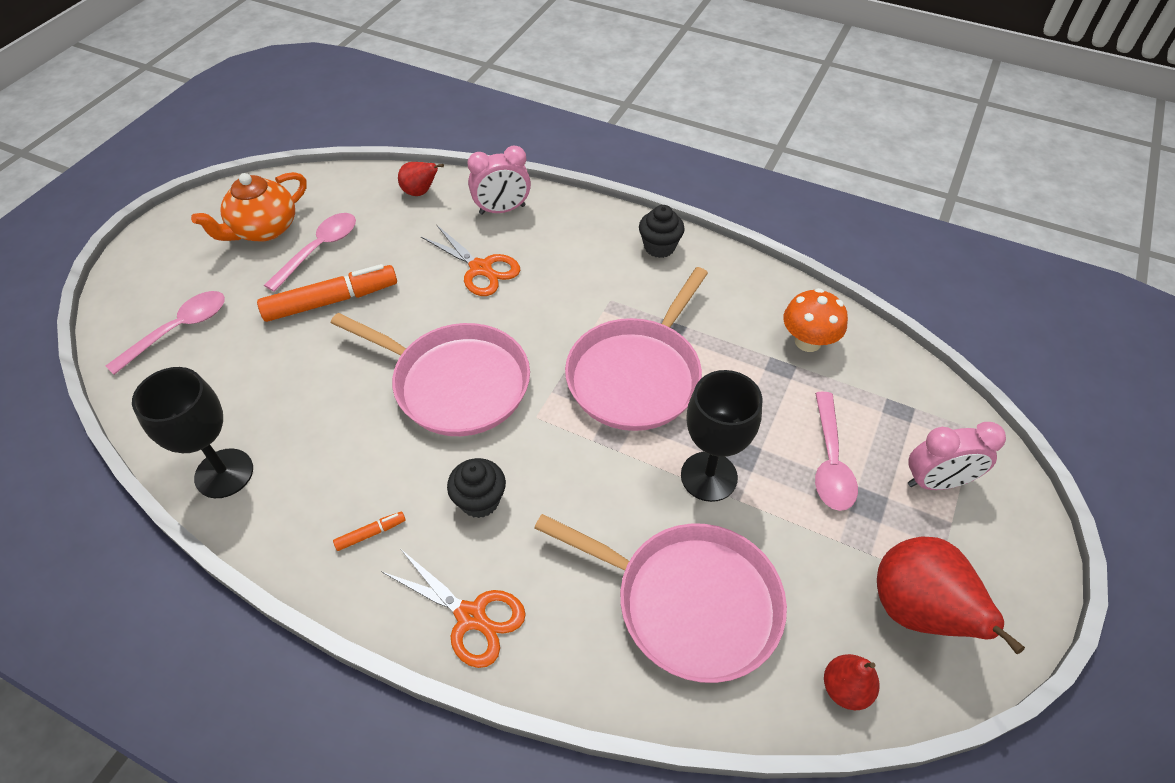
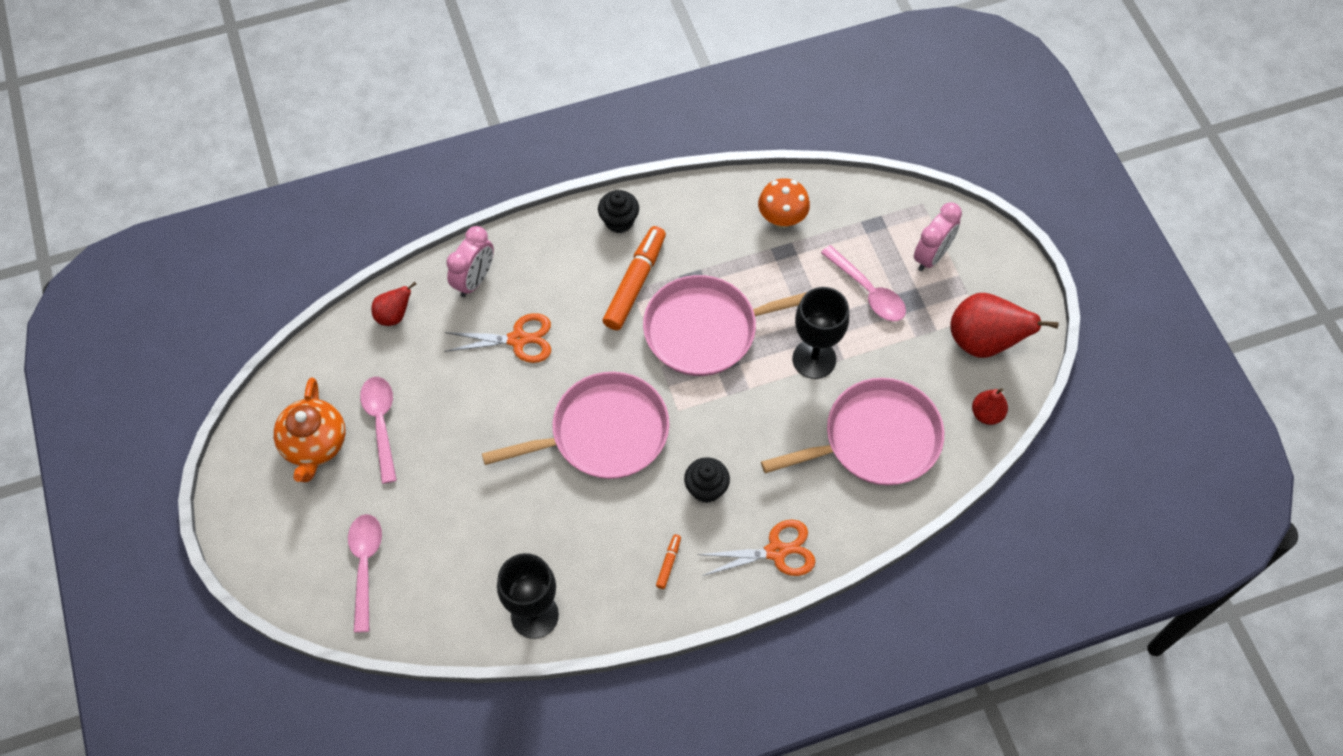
camera: 45 degrees left, 10 degrees up
(331, 301) = (444, 452): orange marker -> orange marker (635, 283)
(637, 375) = (707, 330): pink pan -> pink pan turned 90 degrees clockwise

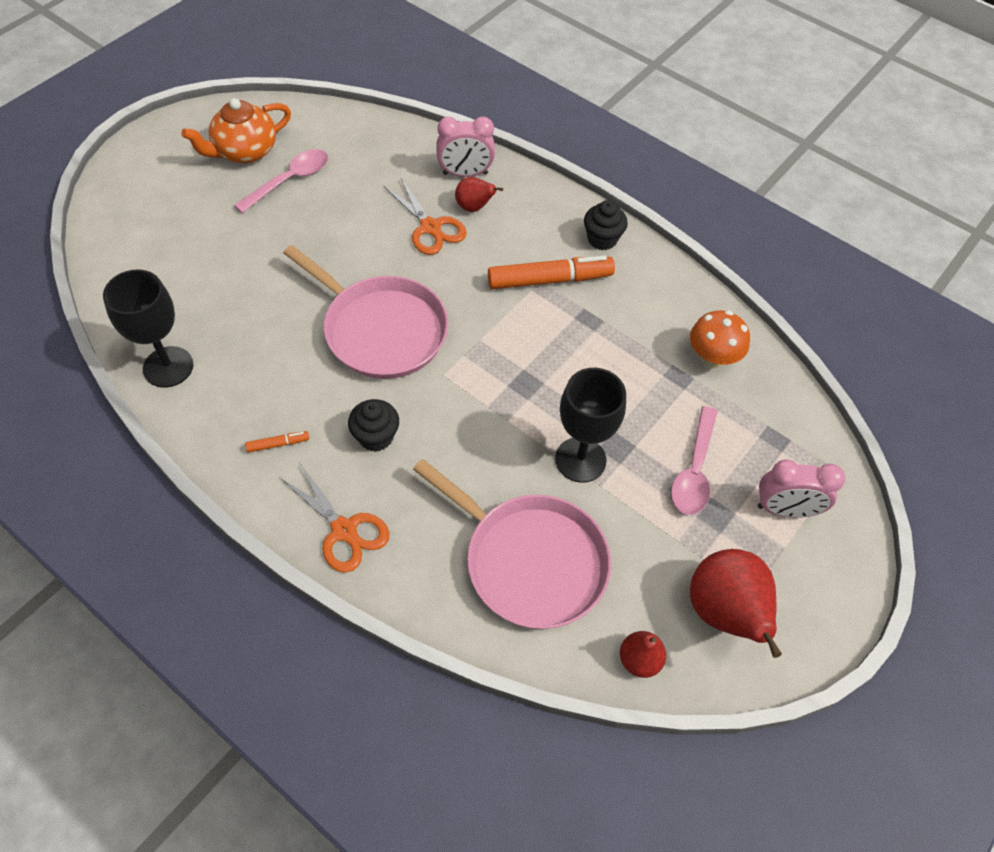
camera: 55 degrees right, 5 degrees down
(365, 566) = (153, 232): pink spoon -> none
(394, 315) = (394, 142): red pear -> red pear (474, 207)
(707, 330) = (544, 356): pink pan -> none

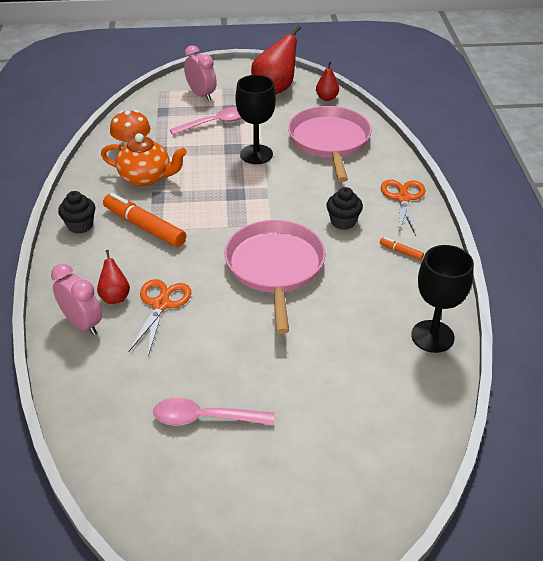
camera: 130 degrees left, 15 degrees down
(245, 151) = (206, 480): orange teapot -> orange teapot (146, 177)

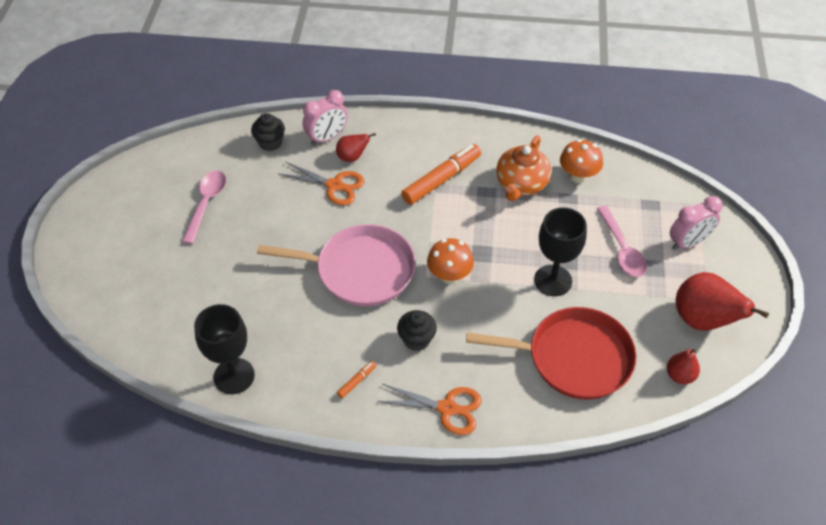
camera: 100 degrees right, 10 degrees up
(80, 225) = (452, 136): black cupcake -> black cupcake (270, 143)
(266, 210) = (449, 275): none -> orange mushroom
(329, 141) = (573, 358): pink pan -> red pan

